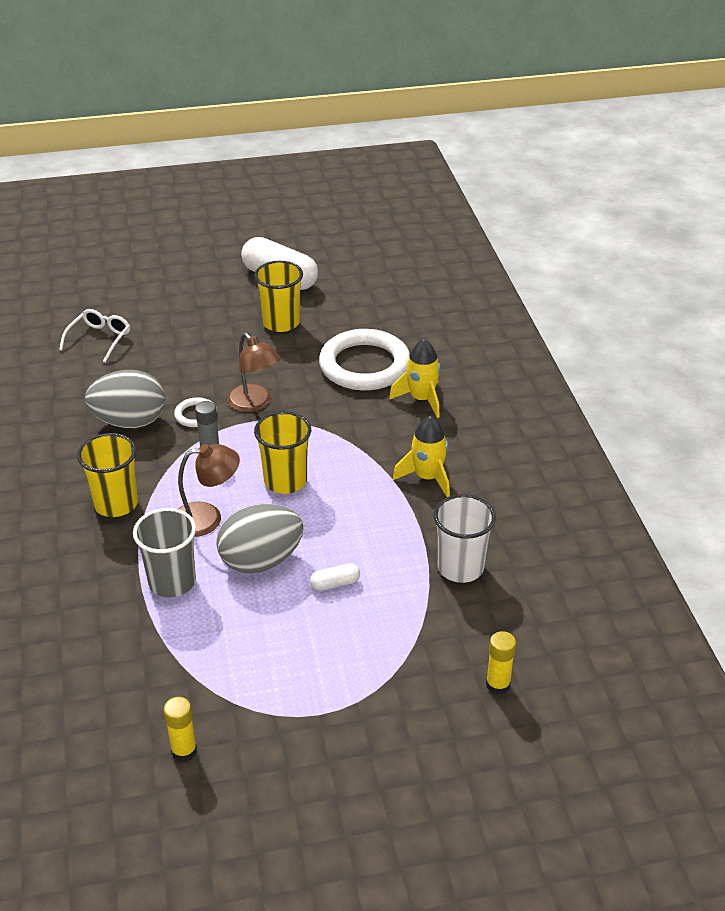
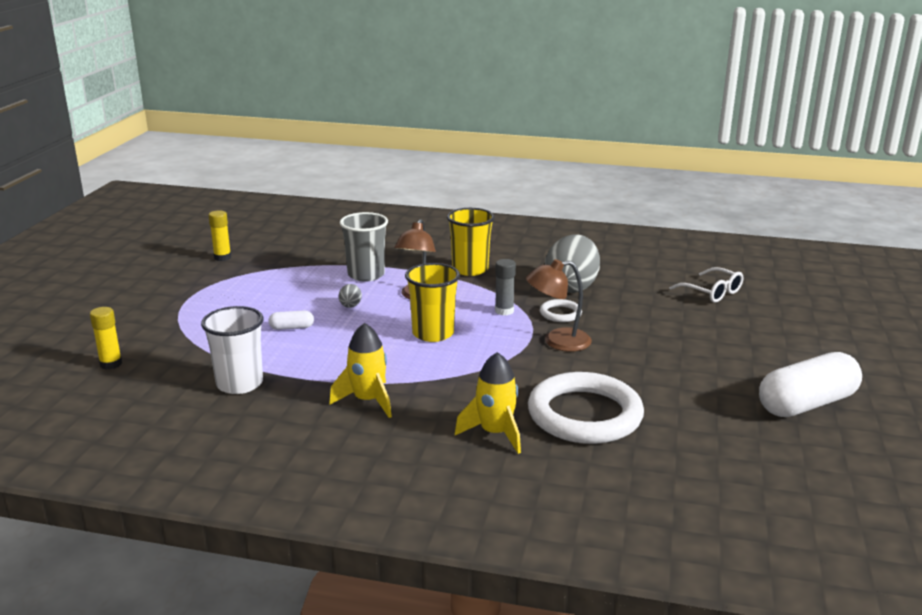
camera: 115 degrees right, 15 degrees down
(261, 560) = (350, 306): grey egg -> grey egg, size x0.41
(281, 323) = (701, 384): yellow cup -> none
(335, 584) = (292, 328): white capsule -> white capsule turned 75 degrees clockwise

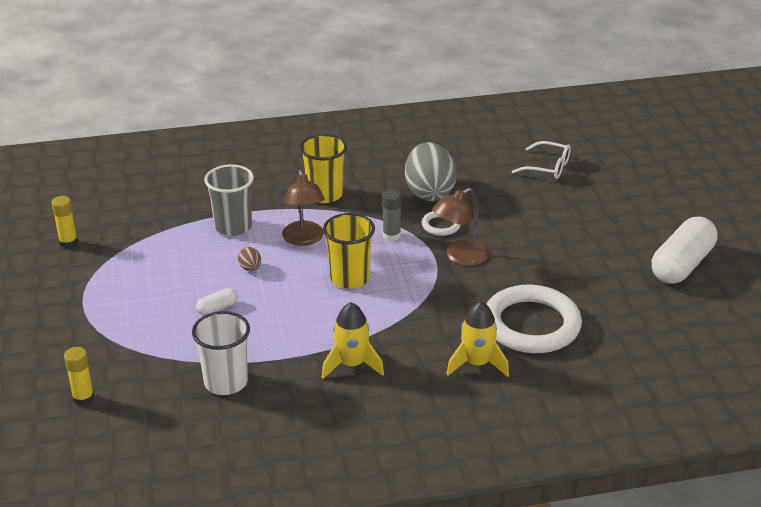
camera: 25 degrees left, 10 degrees up
(350, 306) = (250, 268): grey egg -> brown egg

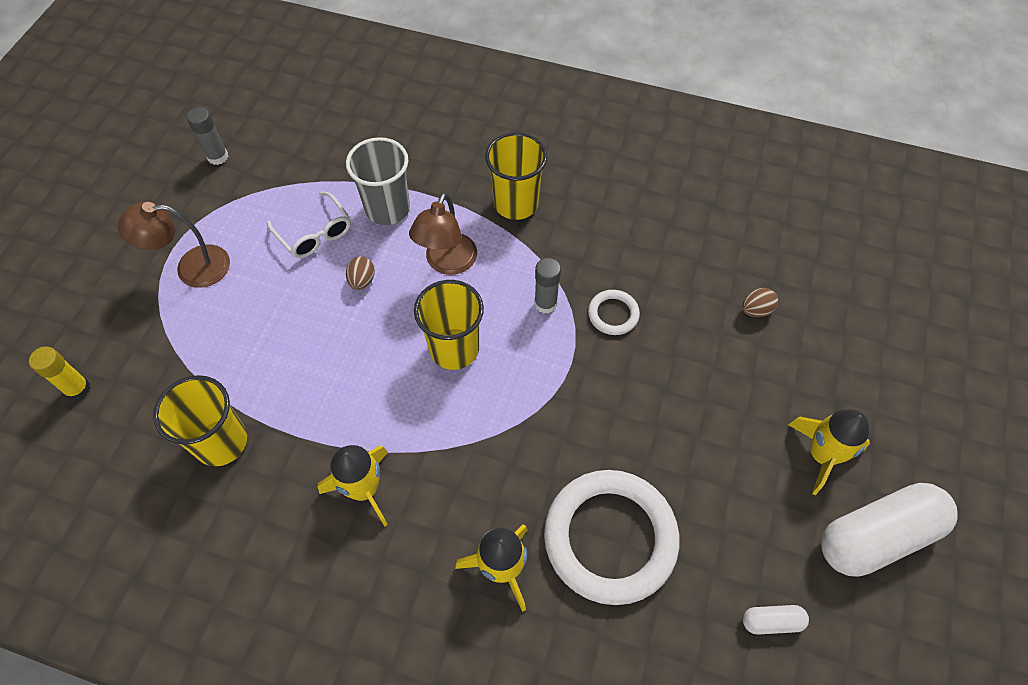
camera: 30 degrees right, 25 degrees up
(68, 242) = (218, 157): yellow glue stick -> grey glue stick
(217, 308) = (289, 324): white capsule -> white capsule (771, 621)
(226, 382) = (221, 442): white cup -> yellow cup
(429, 192) = (635, 254): grey egg -> none
(460, 257) = (601, 377): brown lamp -> brown lamp (192, 267)
(529, 193) = (756, 310): none -> brown egg
(548, 167) = (808, 277): white glasses -> white glasses (314, 233)
(623, 243) = (822, 455): none -> yellow rocket

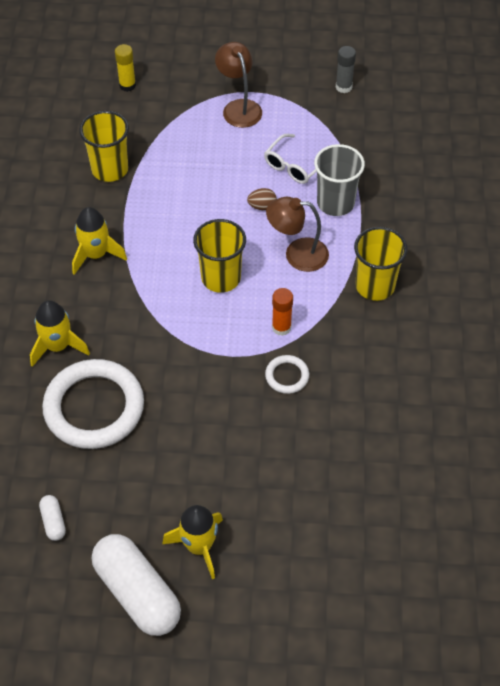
camera: 75 degrees right, 5 degrees down
(545, 303) = (281, 327): grey glue stick -> orange glue stick
(756, 310) = (327, 482): brown egg -> none

